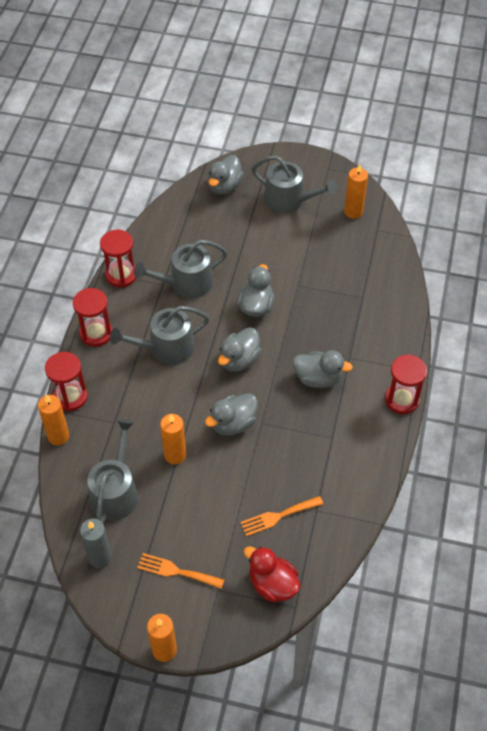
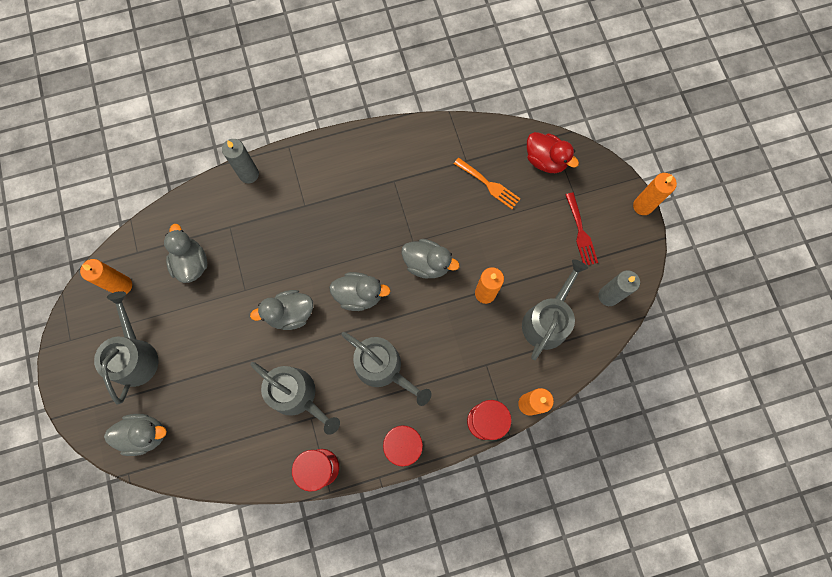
camera: 120 degrees left, 20 degrees up
(115, 491) = (547, 320): grey watering can -> grey watering can turned 135 degrees clockwise
(176, 571) = (581, 232): orange fork -> red fork
(272, 584) = (545, 160): red duck -> red duck turned 60 degrees counterclockwise
(318, 378) = (341, 220): grey duck -> grey duck (191, 263)
(401, 400) = (325, 146): red hourglass -> none
(405, 330) = (249, 174): none -> grey candle

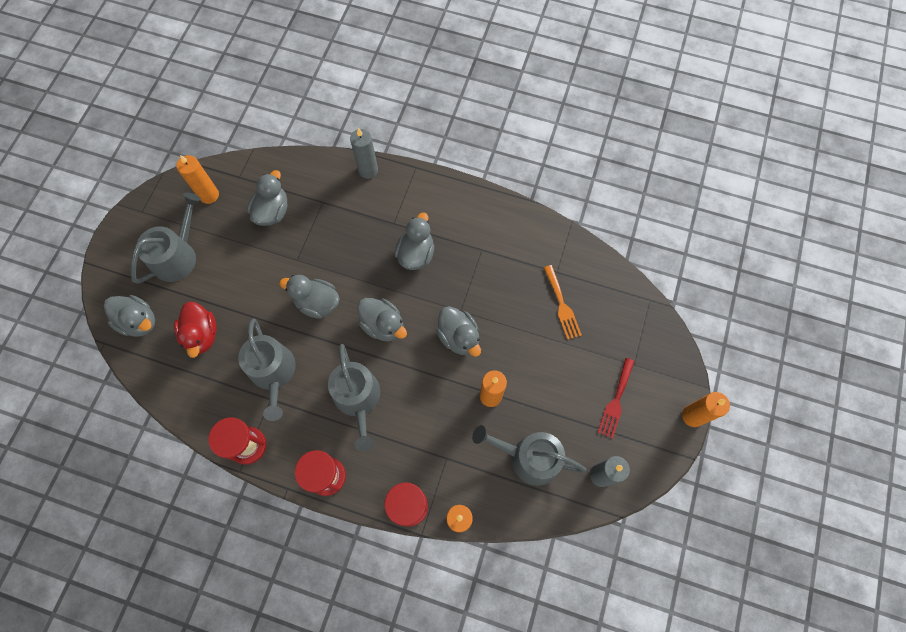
camera: 35 degrees right, 5 degrees down
(343, 219) = (416, 254): none -> grey duck
(545, 160) = (628, 317): red duck -> red duck (202, 335)
(547, 320) = (529, 458): grey watering can -> grey watering can turned 135 degrees counterclockwise

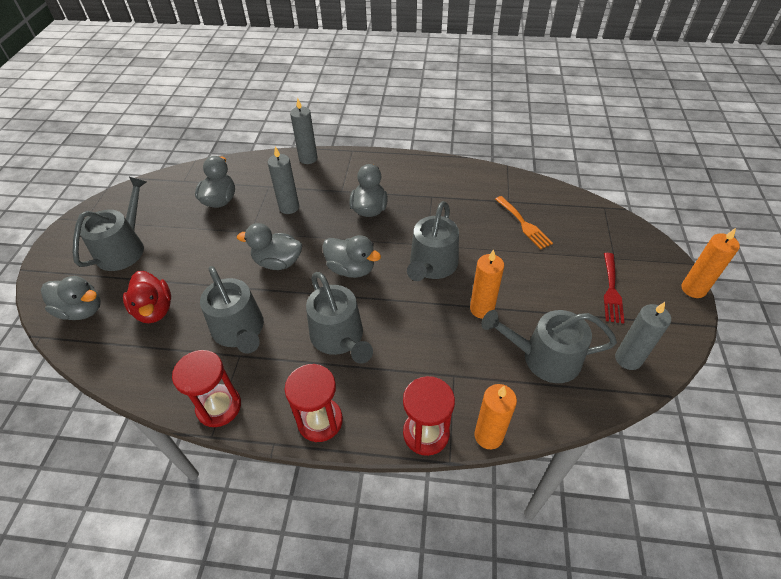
camera: 10 degrees left, 20 degrees down
(209, 195) = (154, 198): orange candle -> none
(338, 235) = (289, 207): none -> grey candle
(459, 337) = (432, 265): grey duck -> grey watering can

